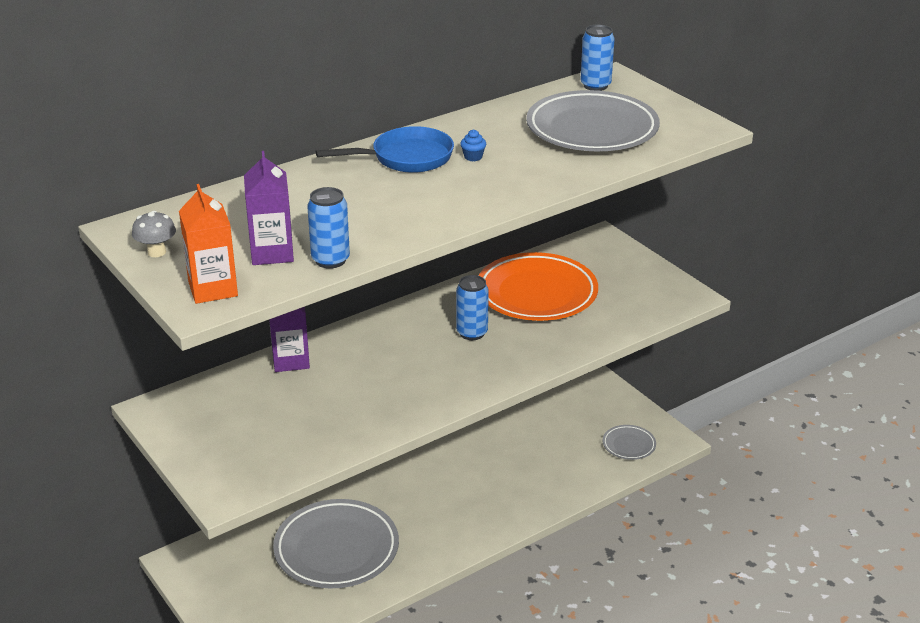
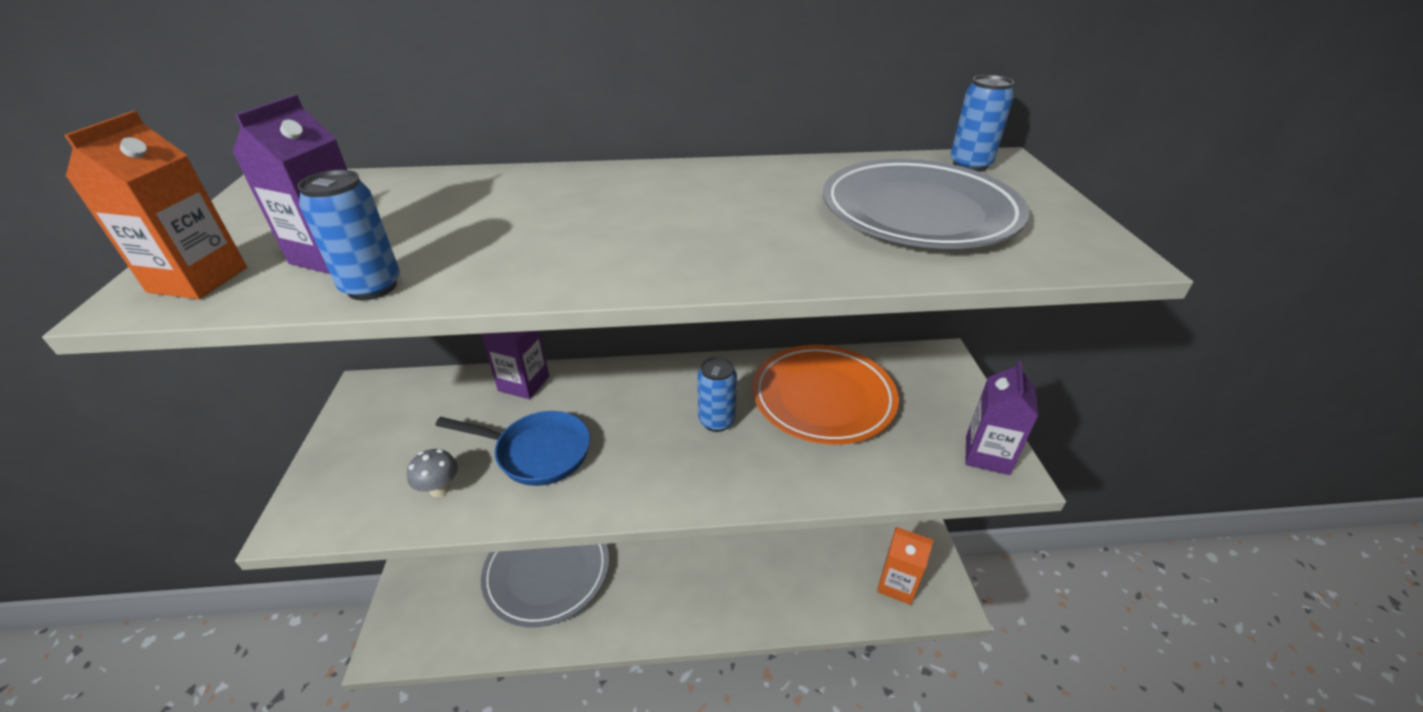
camera: 30 degrees right, 5 degrees up
(156, 252) = (243, 217): grey mushroom -> grey mushroom (440, 489)
(406, 158) = (644, 189): blue pan -> blue pan (537, 452)
(473, 157) = (723, 208): blue cupcake -> none
(629, 445) = (897, 584): grey plate -> orange carton
(670, 291) = (987, 455): none -> purple carton

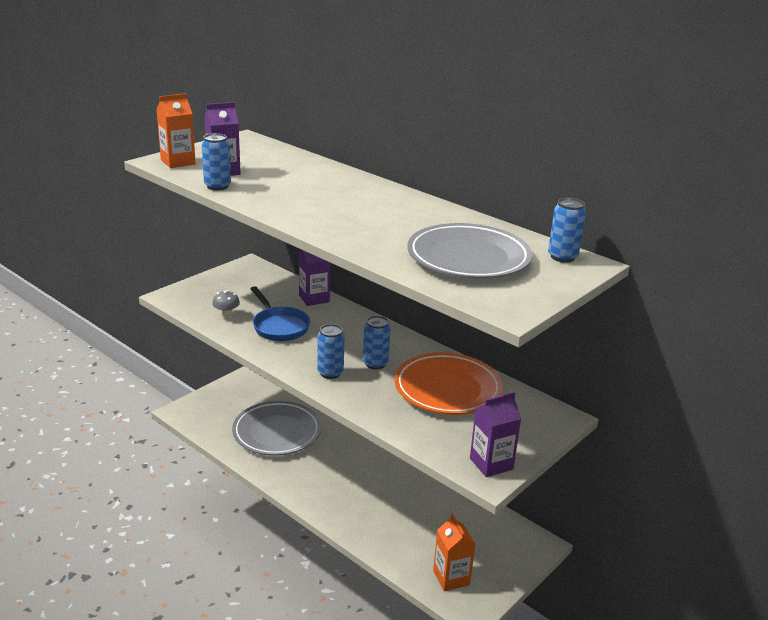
camera: 45 degrees right, 10 degrees down
(692, 472) = (330, 373): none -> blue can

